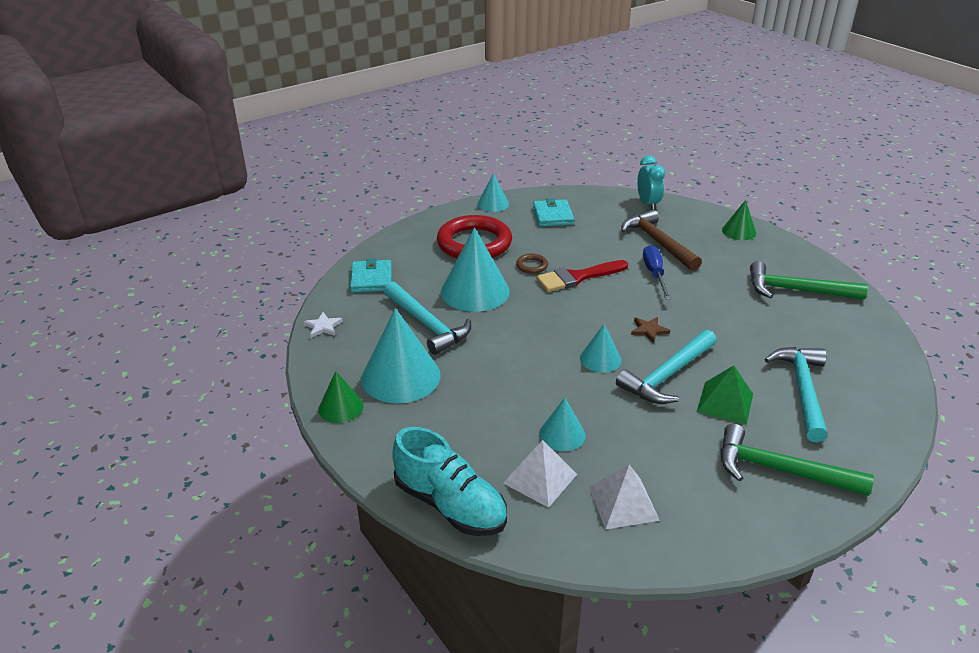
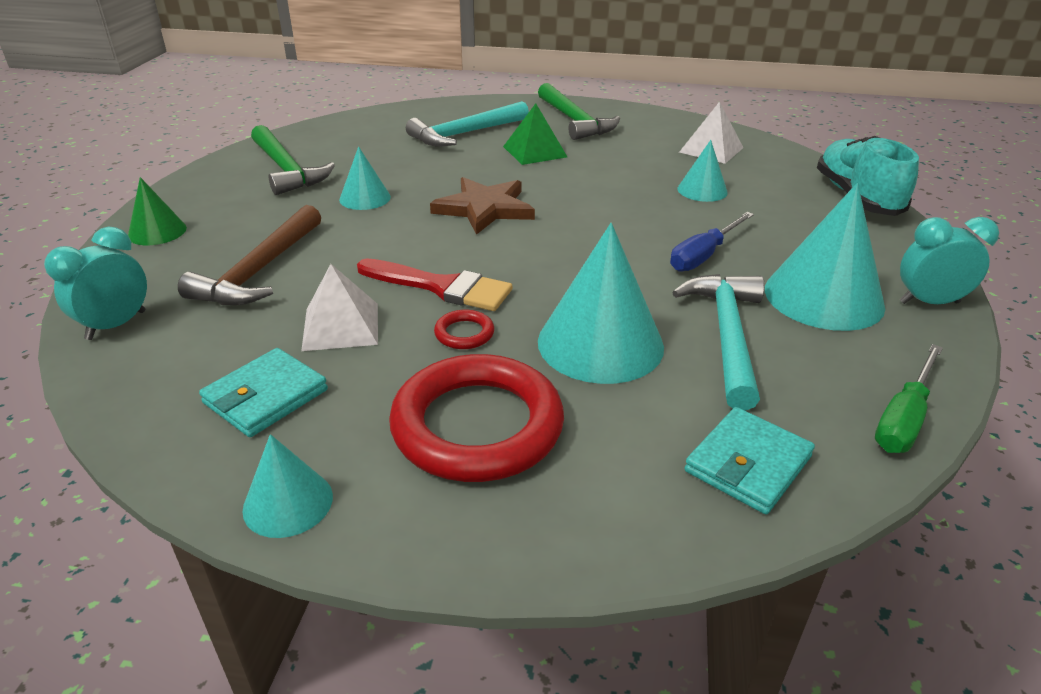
camera: 135 degrees left, 0 degrees up
(323, 326) = (903, 418): white star -> green screwdriver
(341, 407) = (929, 302): green cone -> turquoise clock
(532, 266) = (464, 333): brown ring -> red ring
(540, 478) = (759, 180): white pyramid -> white pyramid (341, 326)
(600, 359) = (576, 213): turquoise cone -> turquoise cone (365, 198)
(649, 330) = (485, 209): brown star -> brown star, size x2.03
(654, 274) = (356, 244): blue screwdriver -> blue screwdriver (704, 255)
(667, 375) = (542, 179): turquoise hammer -> none

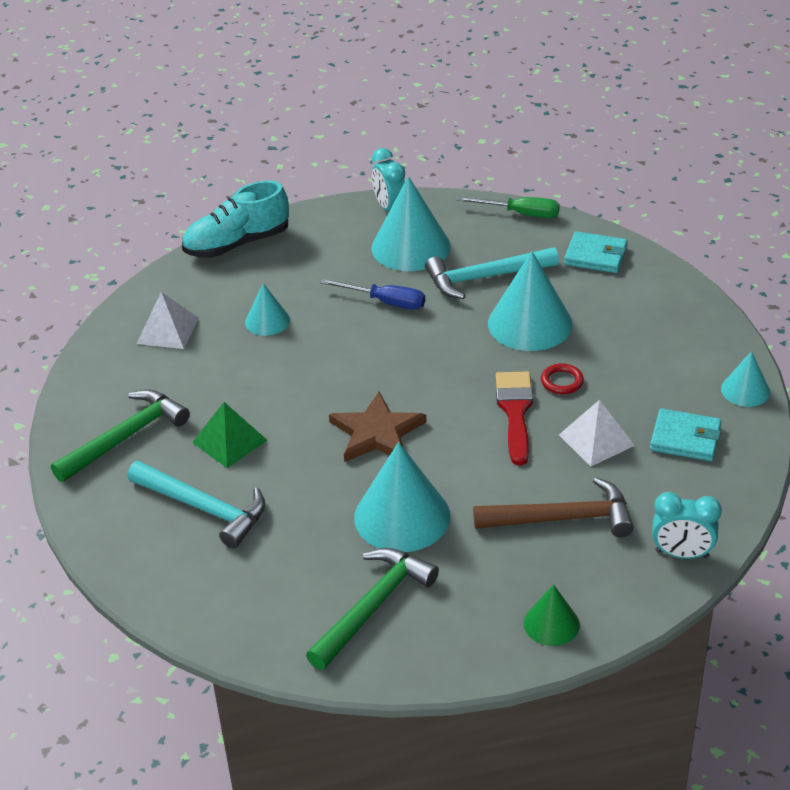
camera: 110 degrees left, 5 degrees up
(365, 198) = (402, 516): turquoise cone -> turquoise cone, size x1.85
(477, 426) = (640, 348): red ring -> none

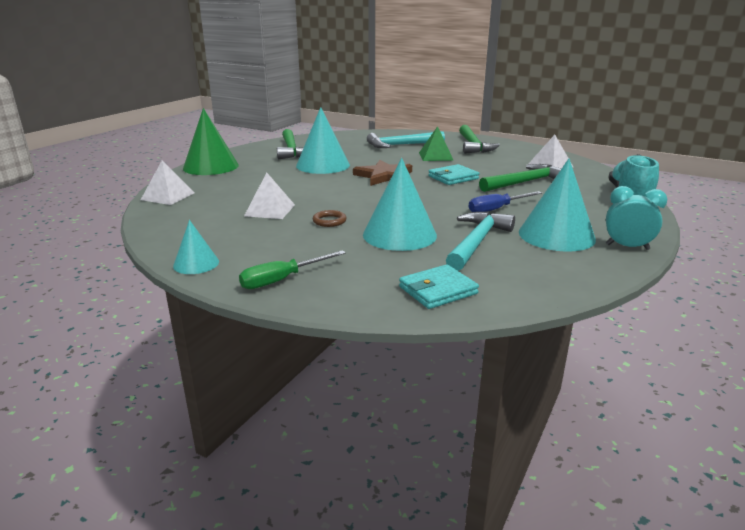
camera: 130 degrees right, 15 degrees down
(267, 321) = (525, 182): turquoise cone -> green hammer
(515, 412) = (333, 203): red brush -> none
(520, 214) = (553, 289): green screwdriver -> green screwdriver (282, 280)
(551, 624) = (211, 166): green cone -> green cone, size x1.85
(562, 381) = (329, 221): red ring -> brown ring
(562, 519) = (247, 186): brown hammer -> none
(682, 554) = (168, 196): turquoise clock -> white pyramid
(685, 438) = (214, 229): turquoise wallet -> turquoise wallet (453, 177)

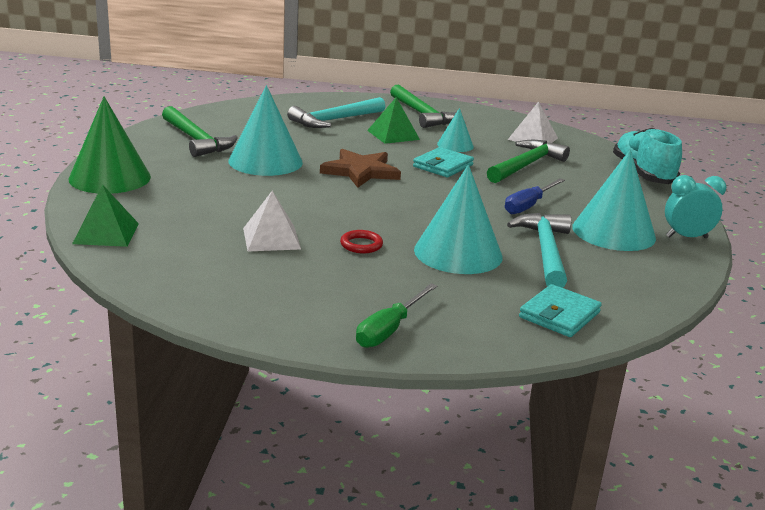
camera: 25 degrees left, 0 degrees up
(168, 196) = (106, 233): white pyramid -> green pyramid
(196, 263) = (265, 326): turquoise cone -> turquoise cone (455, 145)
(329, 221) = (361, 245): brown ring -> red ring

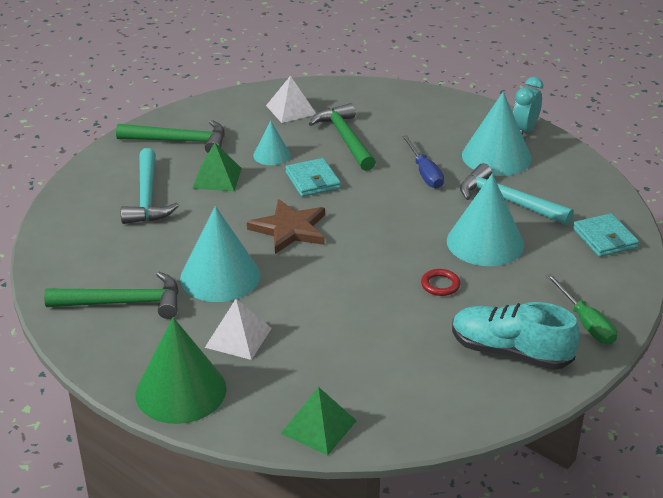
camera: 55 degrees left, 10 degrees up
(271, 238) = (396, 329): white pyramid -> white pyramid (238, 337)
(642, 174) = (404, 94): turquoise shoe -> turquoise shoe (510, 352)

